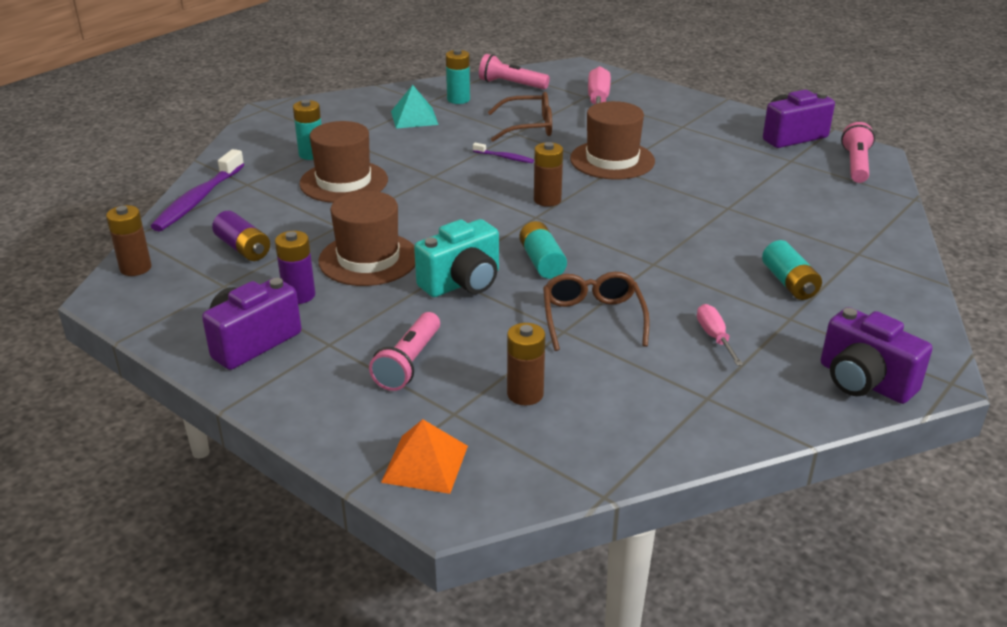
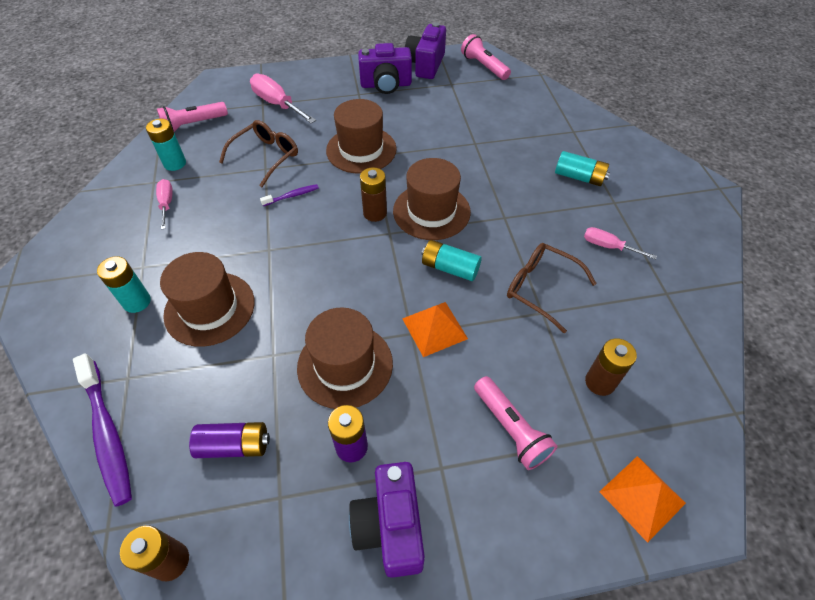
camera: 50 degrees left, 20 degrees up
(414, 117) = (167, 204): turquoise pyramid -> pink screwdriver
(462, 283) = (434, 328): turquoise camera -> orange pyramid
(595, 224) = (431, 211): none -> brown hat
(864, 382) = (697, 218): purple camera -> purple camera (386, 85)

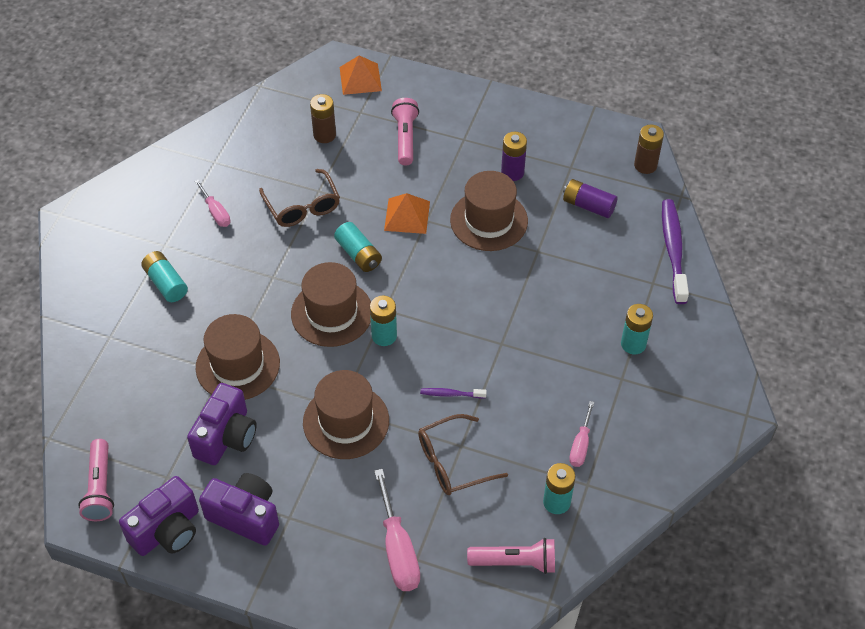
camera: 150 degrees left, 0 degrees up
(210, 308) = (573, 310): brown hat -> brown hat (238, 365)
(375, 213) = (384, 336): brown battery -> turquoise battery
(390, 526) = (512, 127): purple camera -> purple camera (226, 437)

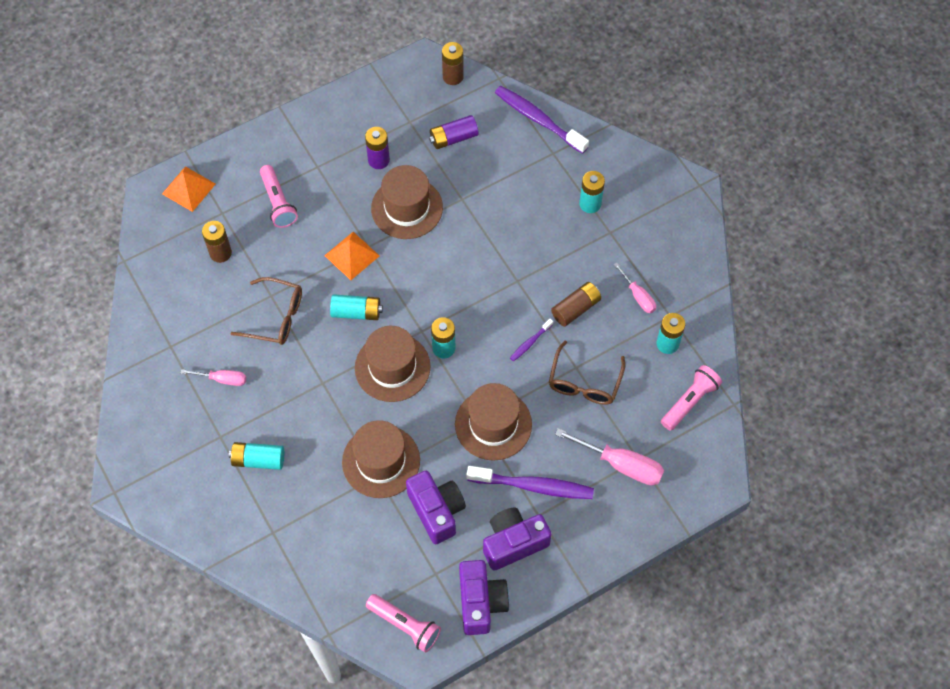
camera: 50 degrees left, 10 degrees up
(314, 494) = (534, 486): none -> purple toothbrush
(405, 138) = (278, 202): pink flashlight -> pink flashlight turned 150 degrees counterclockwise
(518, 405) = (576, 308): none -> brown battery

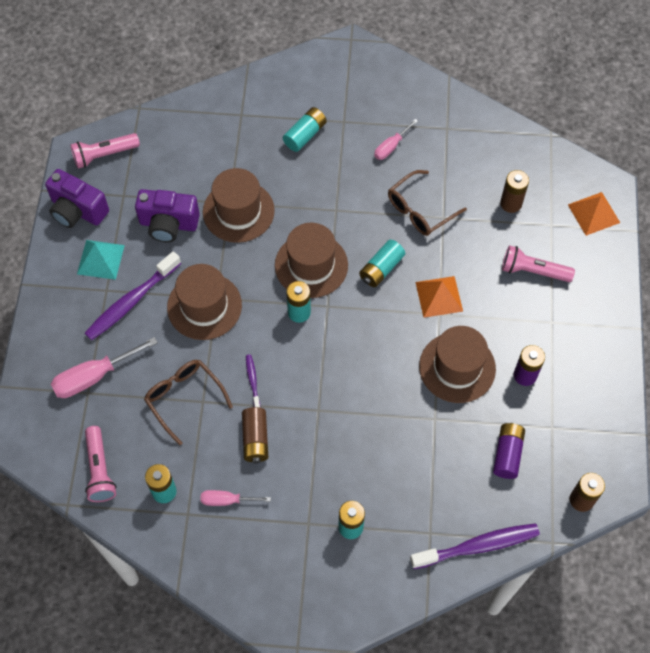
camera: 125 degrees right, 0 degrees up
(513, 543) = (100, 259): purple camera -> turquoise pyramid

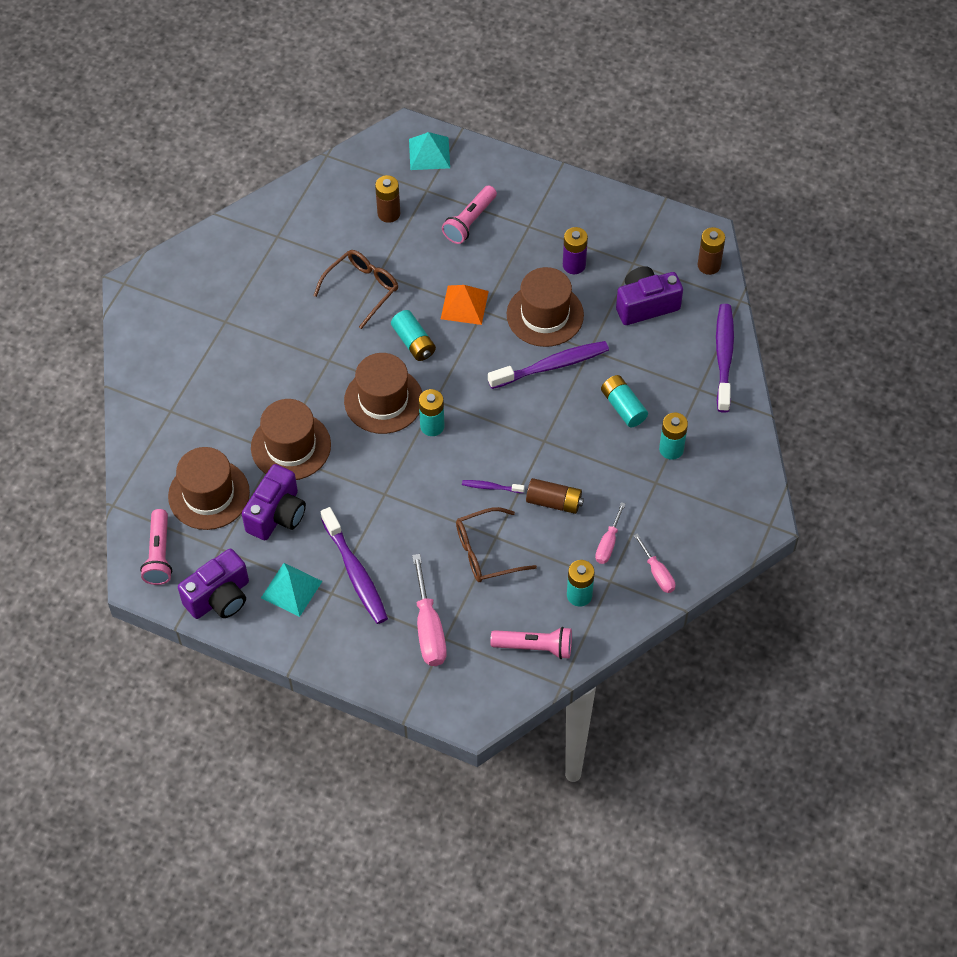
camera: 70 degrees left, 5 degrees down
(204, 306) = (389, 507): brown hat -> brown hat (209, 494)
(305, 135) = (225, 360): turquoise battery -> turquoise battery (623, 407)
(391, 147) = (276, 290): pink screwdriver -> pink screwdriver (657, 573)
(403, 391) = (552, 366): none -> purple toothbrush
(420, 210) = (362, 289): brown glasses -> brown glasses turned 120 degrees counterclockwise
(507, 454) = (646, 305): purple battery -> purple camera
(593, 213) = (429, 153): orange pyramid -> turquoise pyramid

